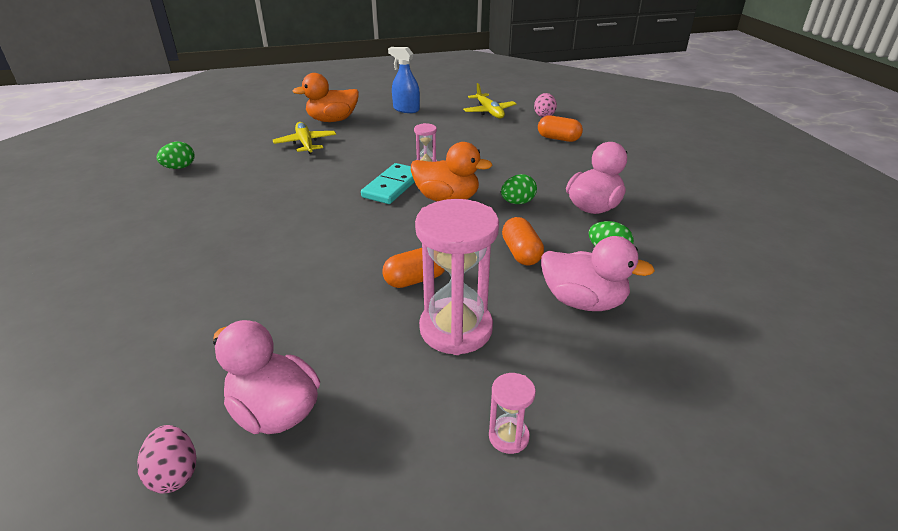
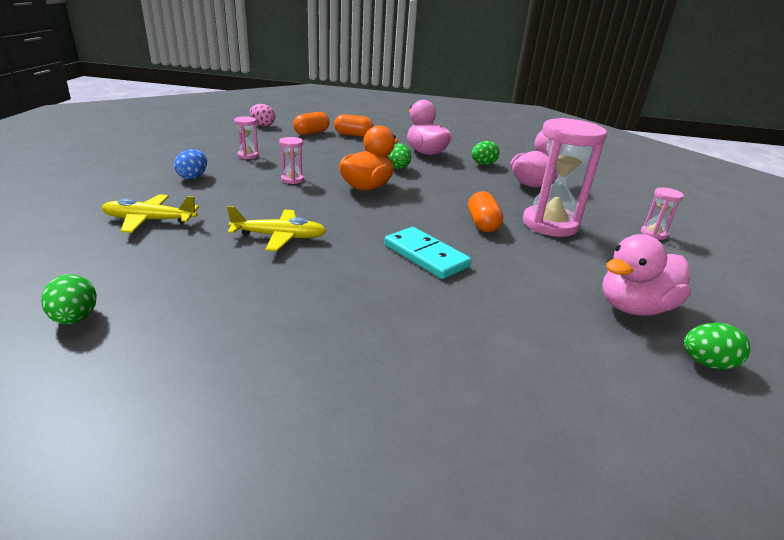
camera: 70 degrees left, 5 degrees down
(174, 473) = (707, 363): pink egg -> green egg
(332, 120) = (106, 195): orange duck -> none
(390, 131) = (193, 177): none -> blue egg
(392, 186) = (319, 200): turquoise domino -> turquoise domino (426, 256)
(406, 109) = (150, 160): blue spray bottle -> none
(458, 133) = (248, 155): none -> pink hourglass
(489, 111) = (221, 136): yellow plane -> yellow plane (279, 237)
(521, 253) = (468, 185): orange capsule -> orange capsule (353, 135)

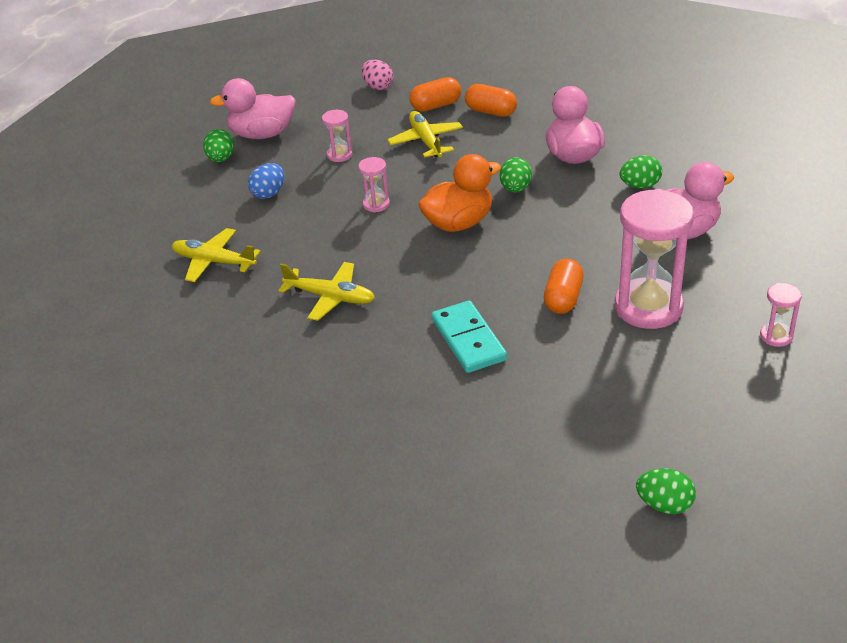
camera: 25 degrees right, 10 degrees up
(75, 318) = (142, 374): green egg -> green egg (221, 159)
(314, 148) = (426, 141): none -> yellow plane
(634, 307) = (647, 434): pink duck -> pink duck (262, 134)

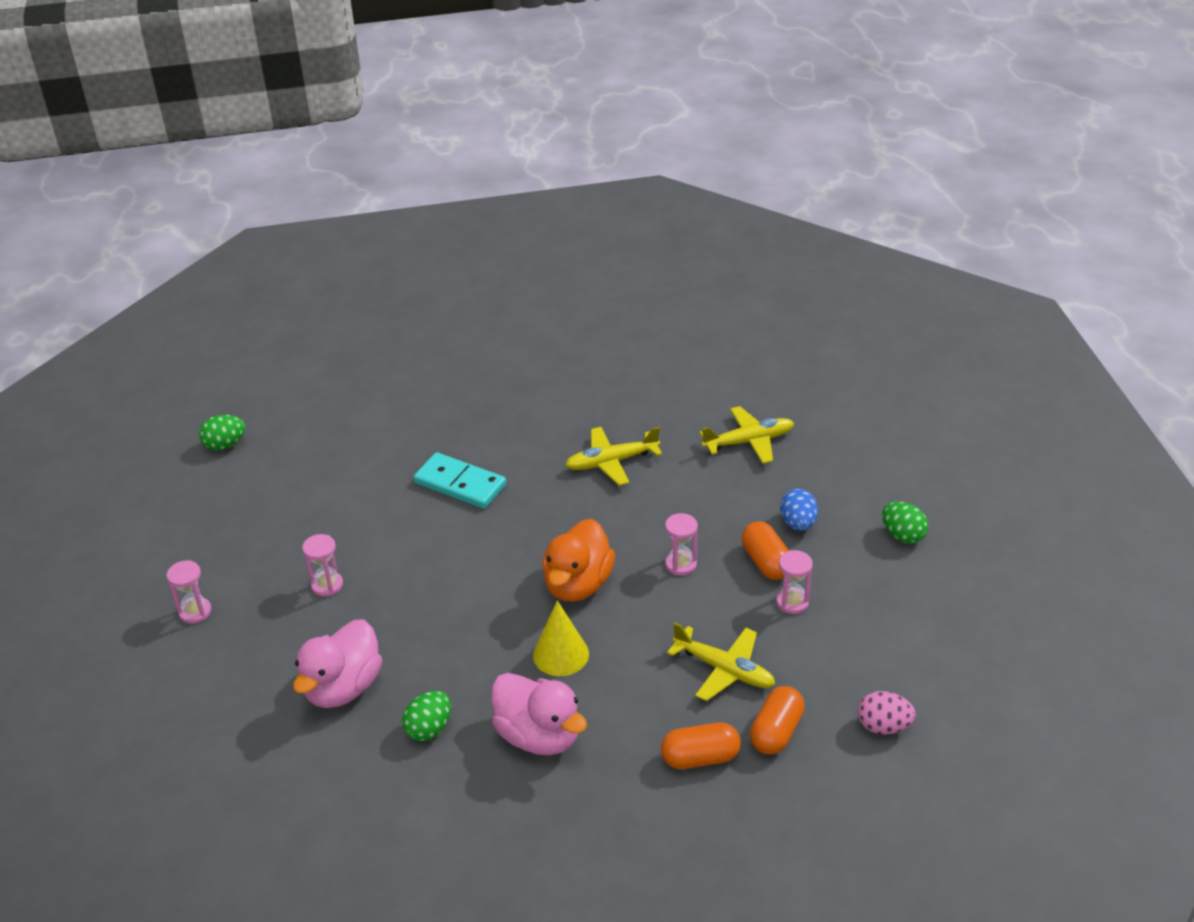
camera: 140 degrees right, 0 degrees up
(262, 134) = (909, 586): pink duck -> none
(515, 189) = (561, 654): green egg -> yellow cone
(563, 298) = (410, 556): orange capsule -> orange capsule (766, 562)
(648, 307) = (327, 585): pink hourglass -> pink hourglass, size x0.45

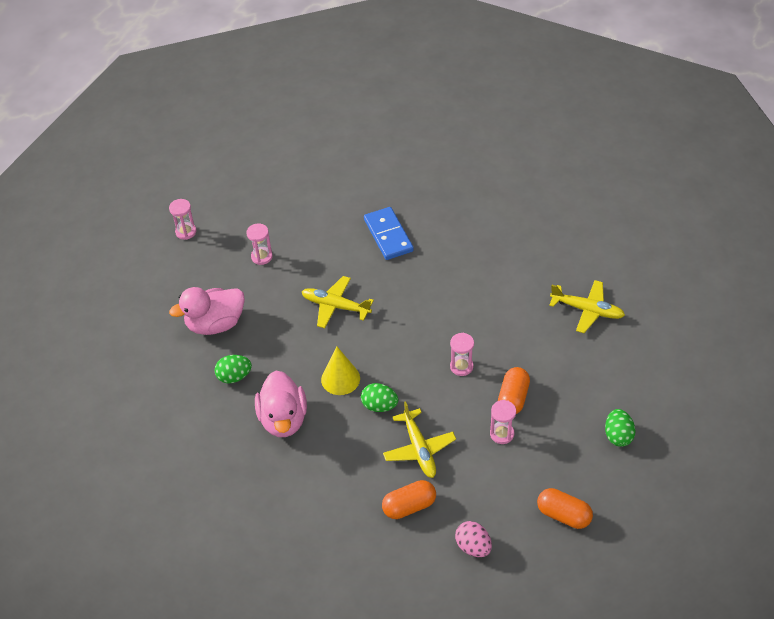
camera: 40 degrees right, 10 degrees up
(225, 445) = (288, 134): green egg -> green egg (379, 406)
(460, 484) = (388, 235): turquoise domino -> blue domino
(578, 584) = (391, 341): orange duck -> none
(612, 462) = (488, 273): yellow plane -> yellow plane (336, 306)
(700, 758) = (353, 491): orange capsule -> orange capsule (563, 515)
(798, 523) = (559, 385): blue egg -> none

